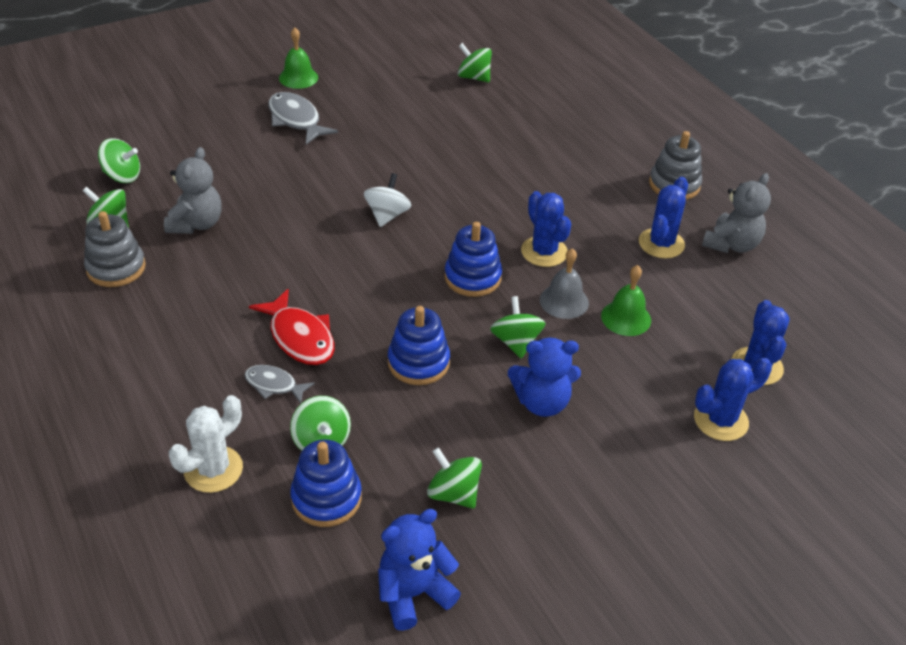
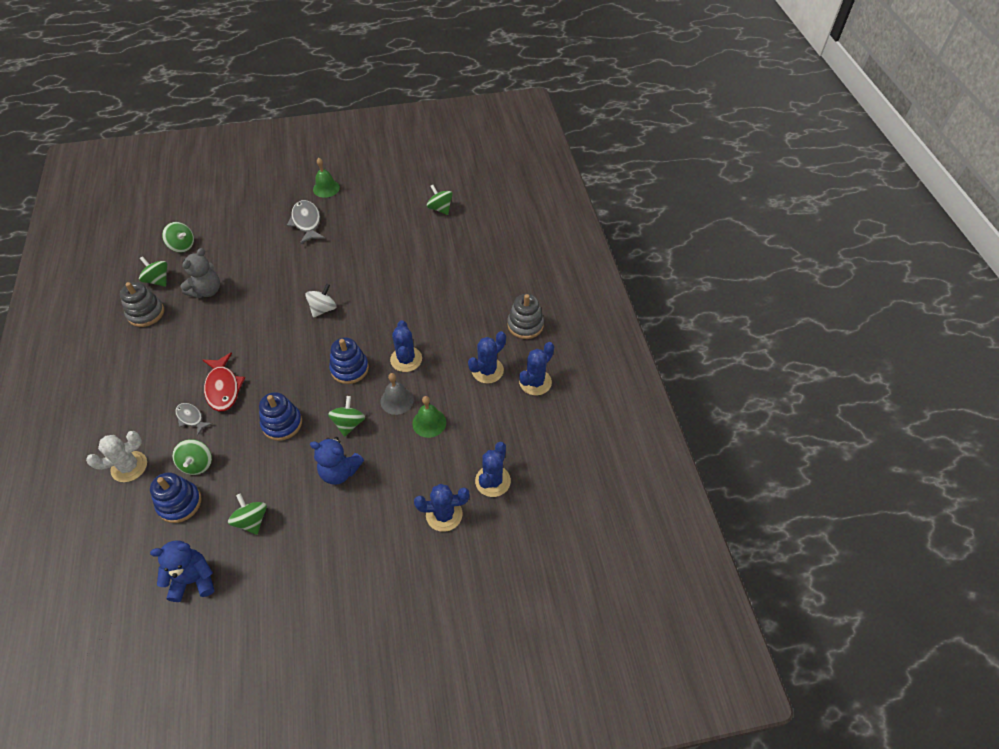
camera: 20 degrees right, 10 degrees up
(731, 244) = (535, 382): grey teddy bear -> blue cactus

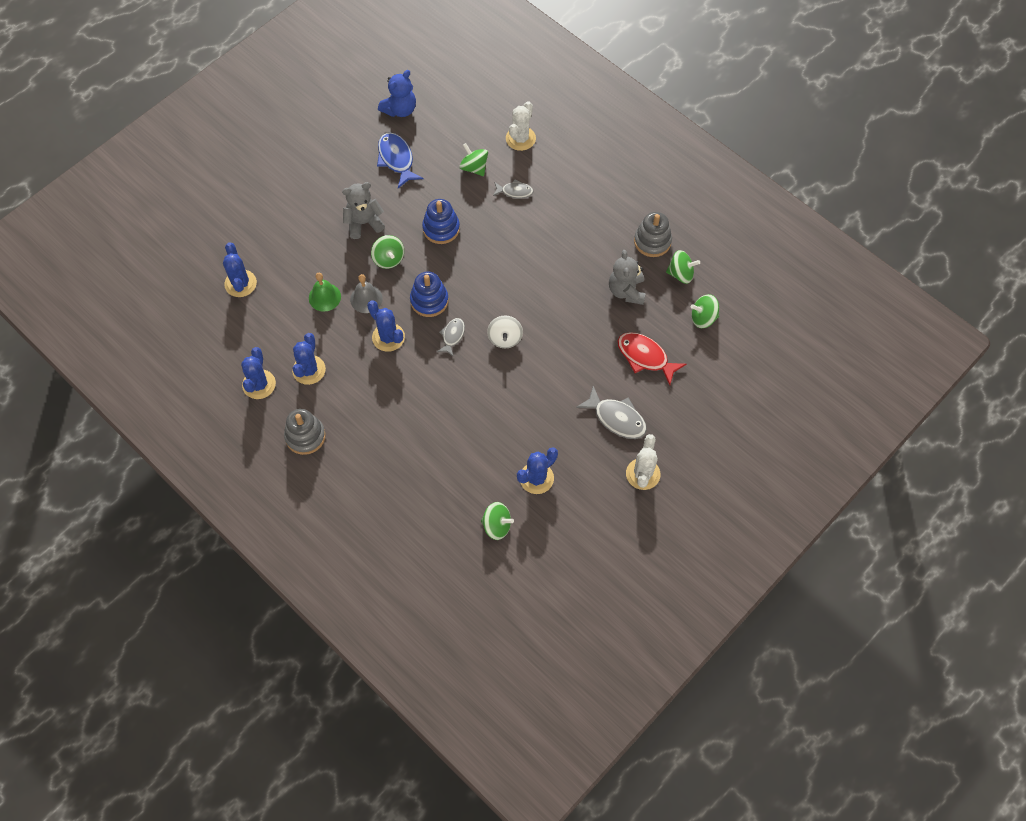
camera: 145 degrees right, 10 degrees up
(179, 503) = (458, 140): blue stacking toy -> none
(223, 388) = (516, 225): red fish -> red fish (645, 357)
(252, 520) = (396, 159): green spinning top -> blue fish
(326, 188) = (643, 474): green bell -> white cactus
(340, 471) = (364, 223): blue teddy bear -> grey teddy bear
(358, 332) = (452, 336): none -> grey fish
(444, 514) = (261, 240): blue cactus -> blue cactus (536, 478)

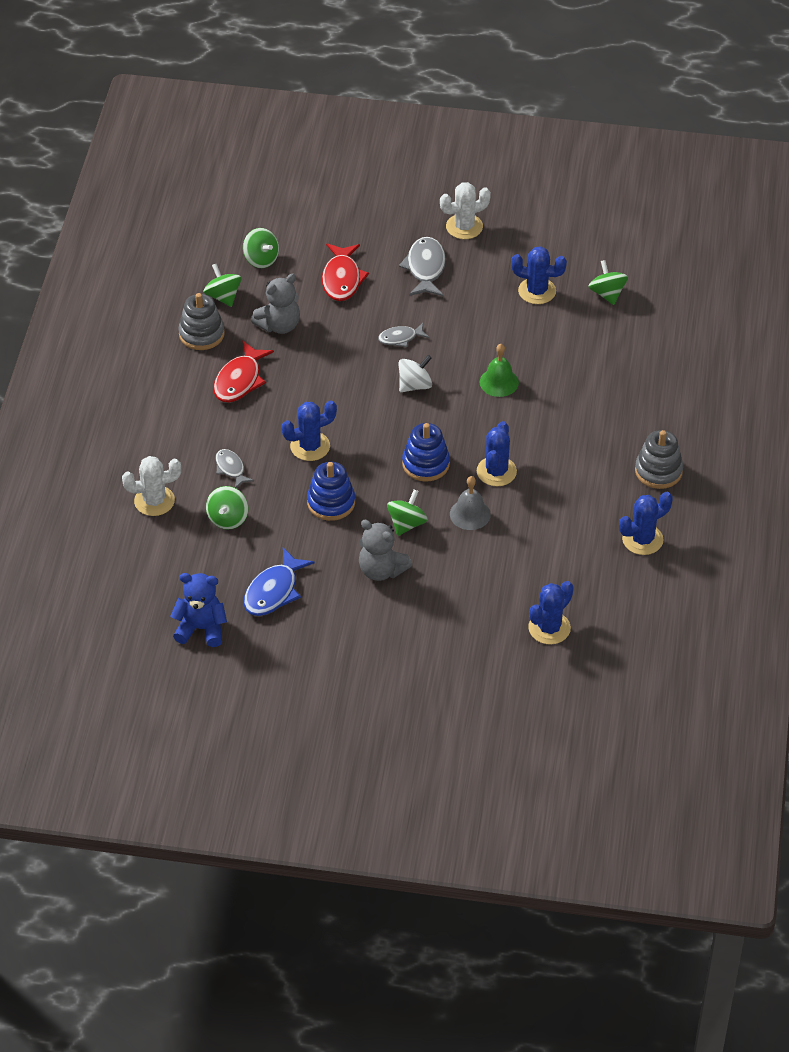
camera: 125 degrees left, 15 degrees down
(309, 370) = (590, 511): blue cactus -> blue cactus (310, 446)
(324, 297) = (499, 548): green bell -> green bell (499, 382)
(452, 336) = (449, 424): grey fish -> grey fish (400, 338)
(590, 239) = (239, 380): none -> red fish

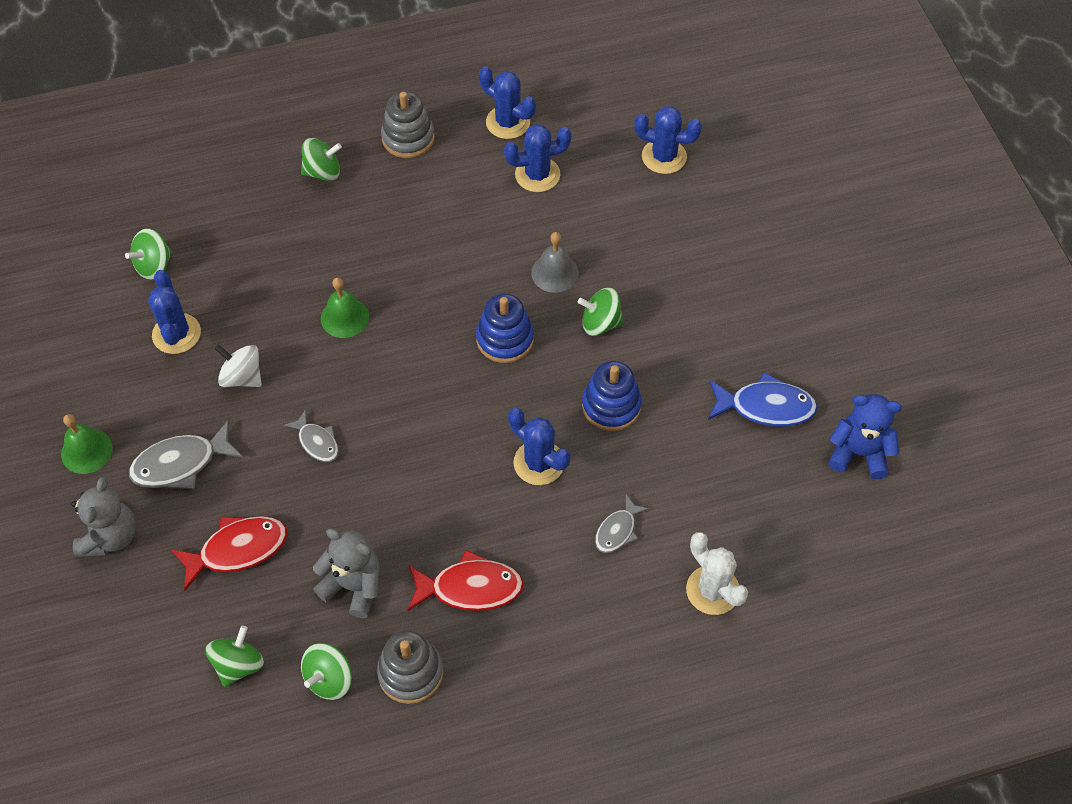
camera: 115 degrees left, 10 degrees up
(201, 629) = (859, 453): blue teddy bear -> blue teddy bear turned 120 degrees clockwise
(228, 519) = (693, 498): green spinning top -> green spinning top (323, 172)
(381, 570) = (677, 320): grey teddy bear -> grey teddy bear (110, 536)
(415, 385) = (388, 396): white spinning top -> white spinning top (242, 377)
(464, 227) = (86, 451): white cactus -> green bell
(496, 471) = (481, 271): blue cactus -> blue cactus (537, 175)

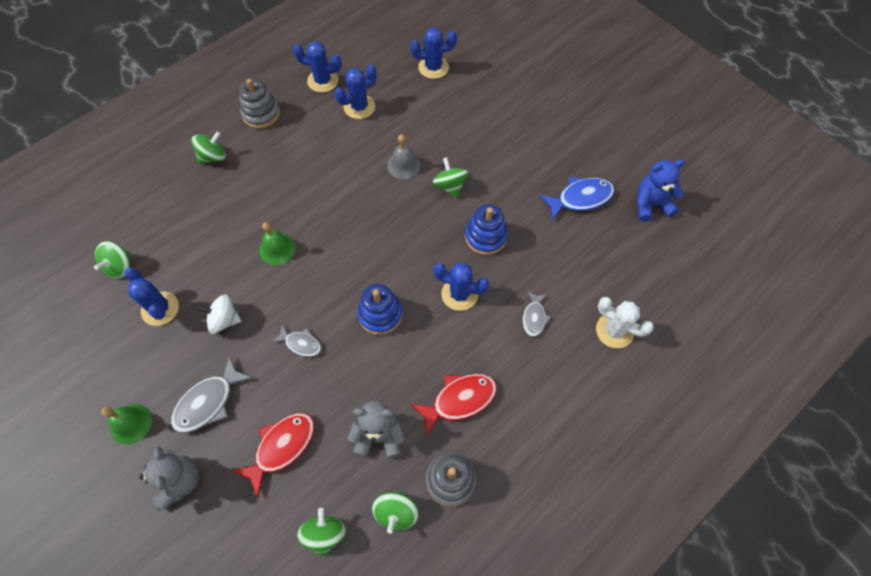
camera: 25 degrees left, 5 degrees up
(505, 339) = (394, 221): blue stacking toy -> blue stacking toy (380, 314)
(600, 323) = (450, 186): green spinning top -> green spinning top turned 90 degrees clockwise

